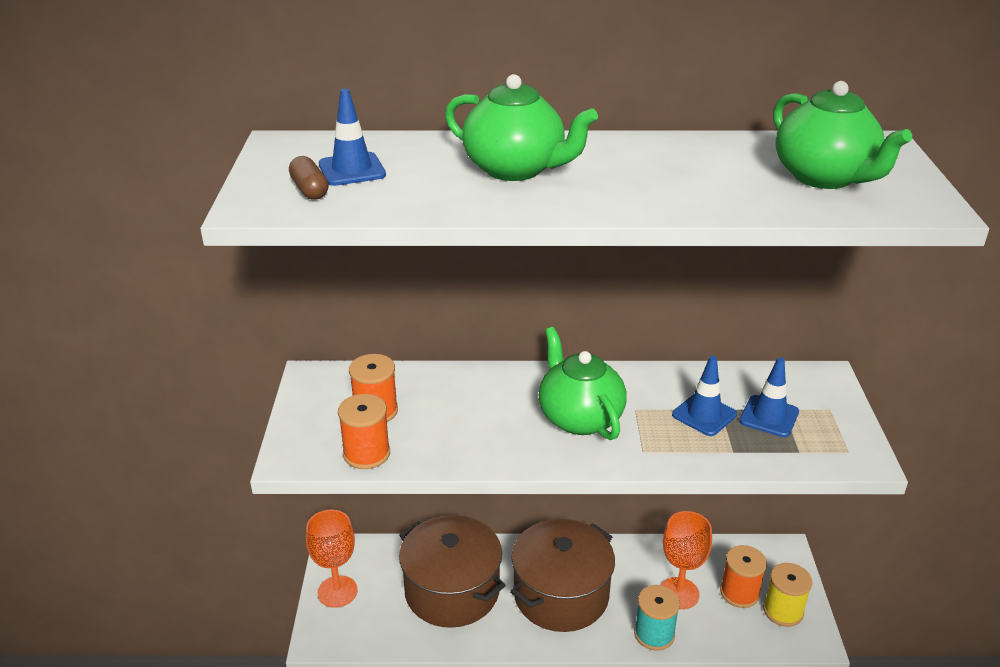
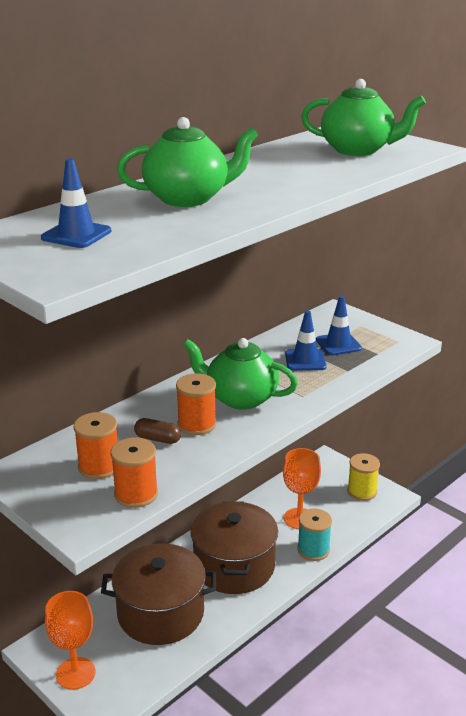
camera: 45 degrees left, 5 degrees down
(309, 190) = (74, 255): brown capsule -> brown capsule (158, 439)
(739, 593) = (330, 497): orange spool -> orange spool (196, 424)

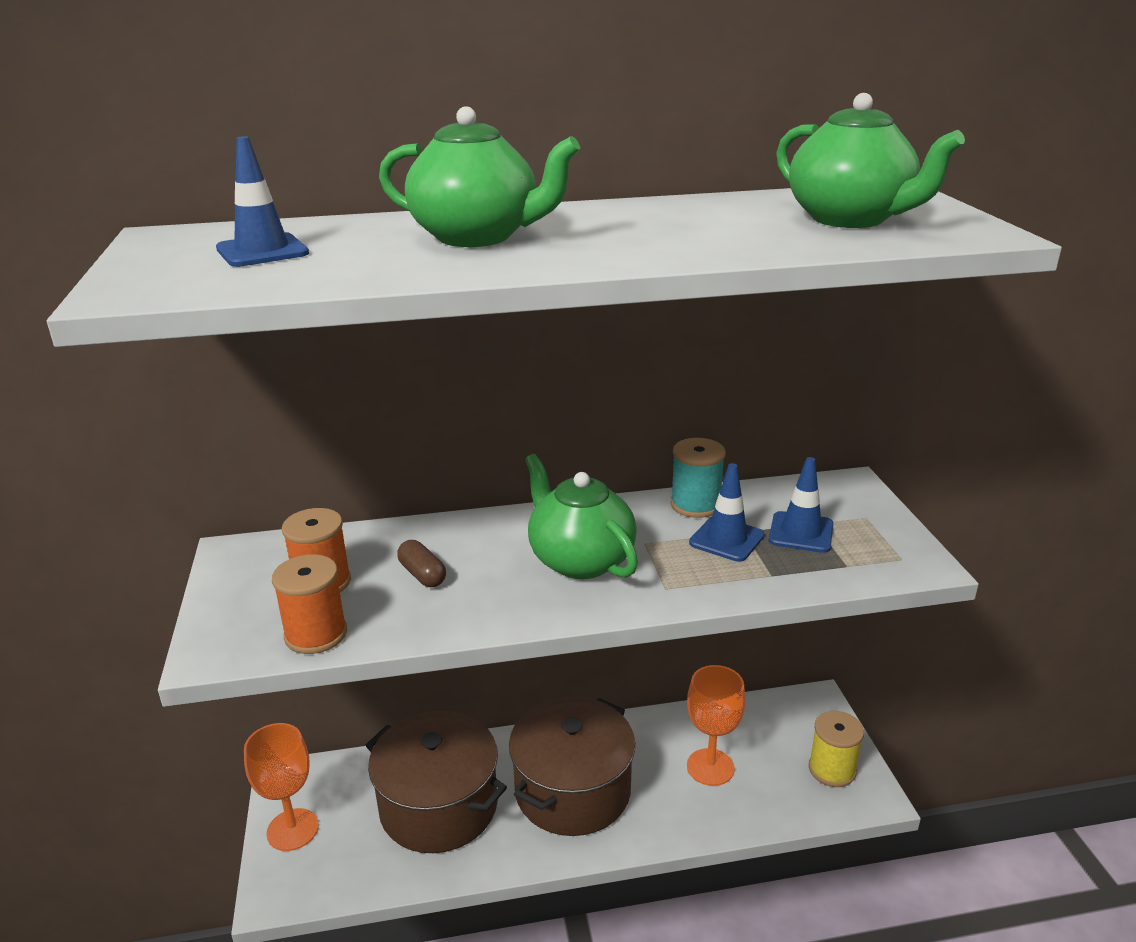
camera: 35 degrees right, 0 degrees up
(196, 424) = (487, 574): orange spool -> none
(313, 550) = (691, 820): turquoise spool -> turquoise spool (695, 504)

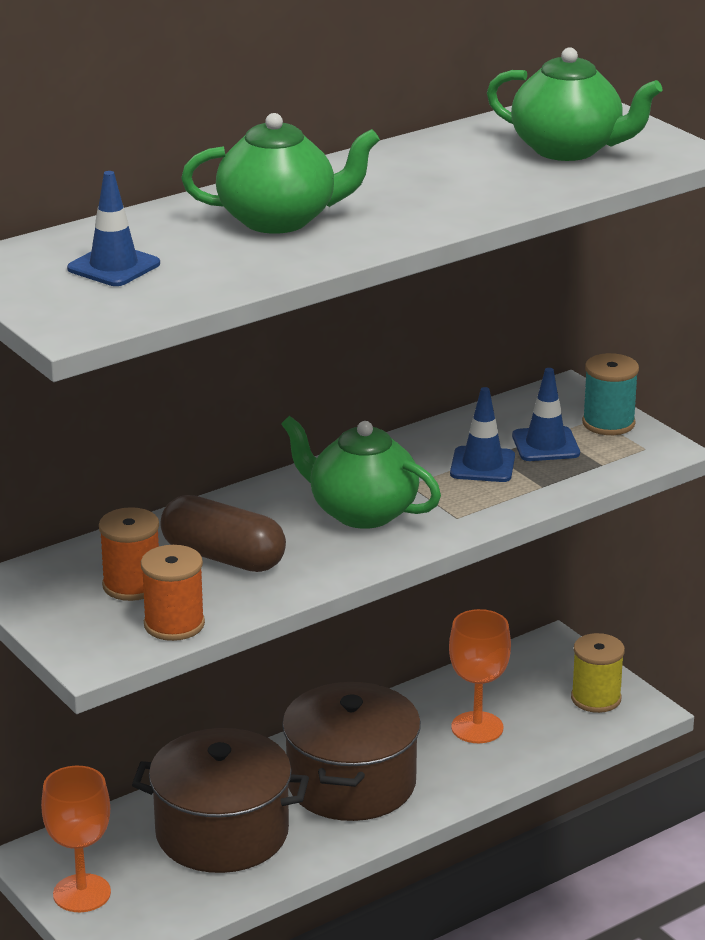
camera: 25 degrees left, 0 degrees up
(422, 575) = (223, 557): brown capsule -> brown capsule, size x1.91
(695, 504) = (431, 440): turquoise spool -> turquoise spool (608, 423)

